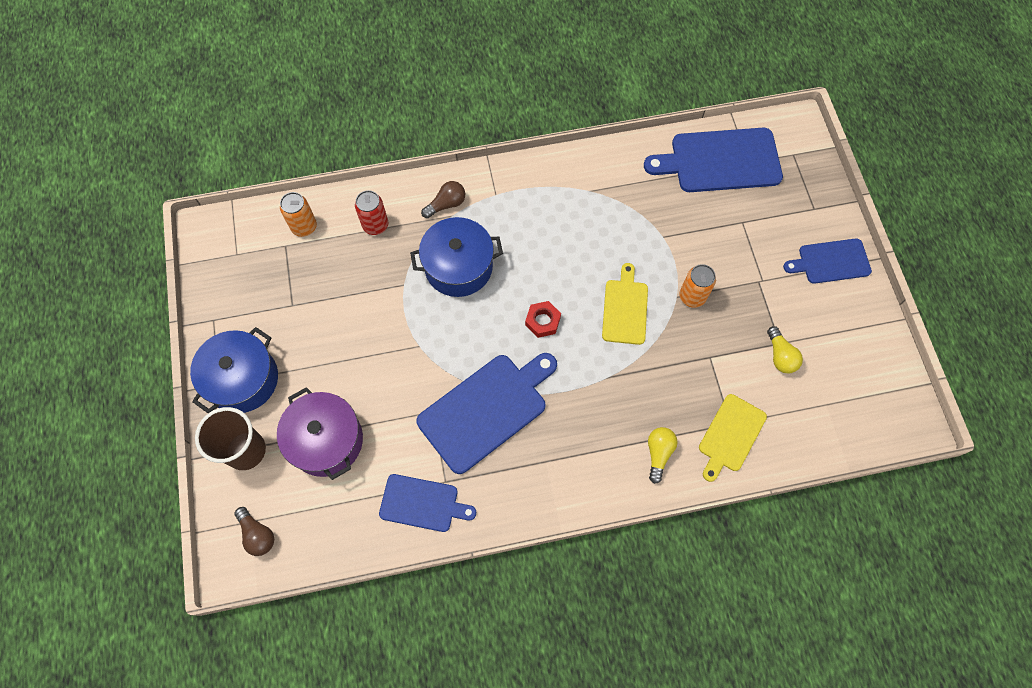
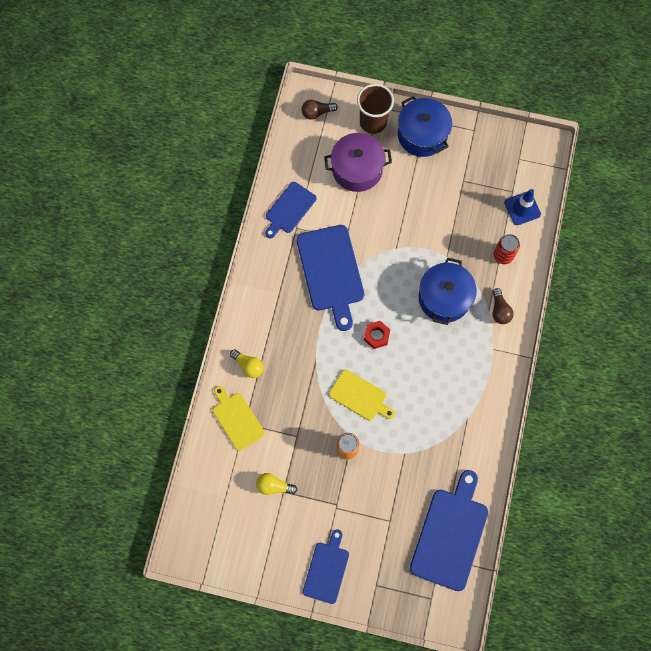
camera: 115 degrees right, 5 degrees up
(304, 227) = (522, 208): orange can -> blue traffic cone

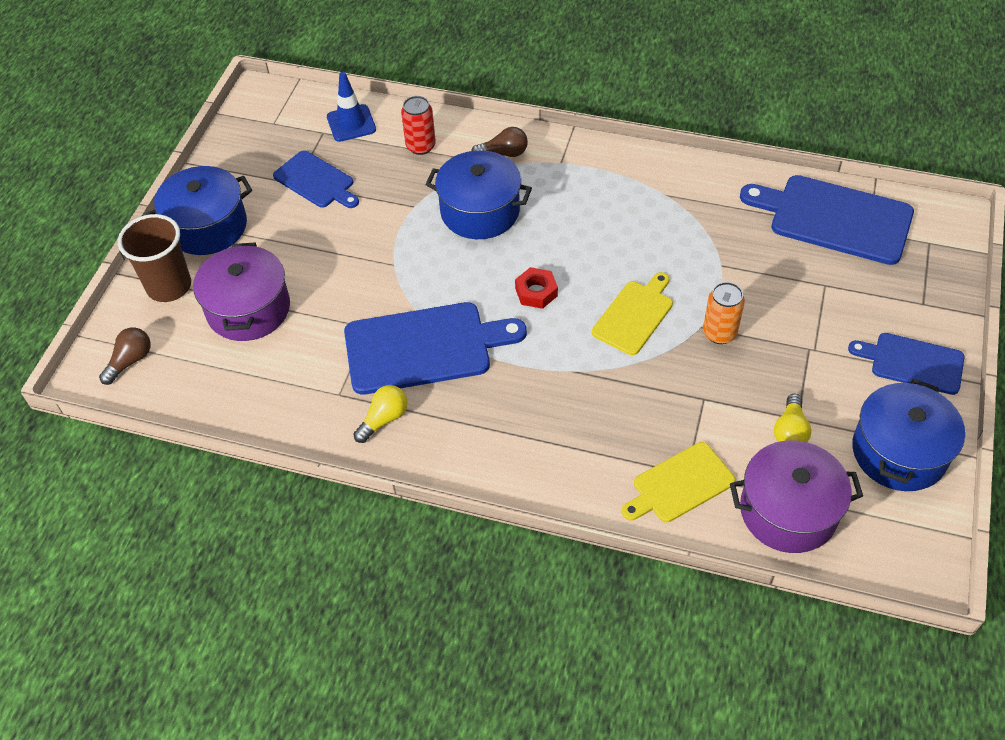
camera: 85 degrees left, 20 degrees down
(219, 479) = (788, 511): none -> purple pot
(248, 365) = (584, 466): yellow light bulb -> yellow light bulb (383, 419)
(260, 550) = (899, 452): none -> blue pot
(289, 209) = (303, 404): blue cutting board -> blue cutting board (316, 181)
(317, 113) = (130, 361): brown light bulb -> brown light bulb turned 135 degrees counterclockwise

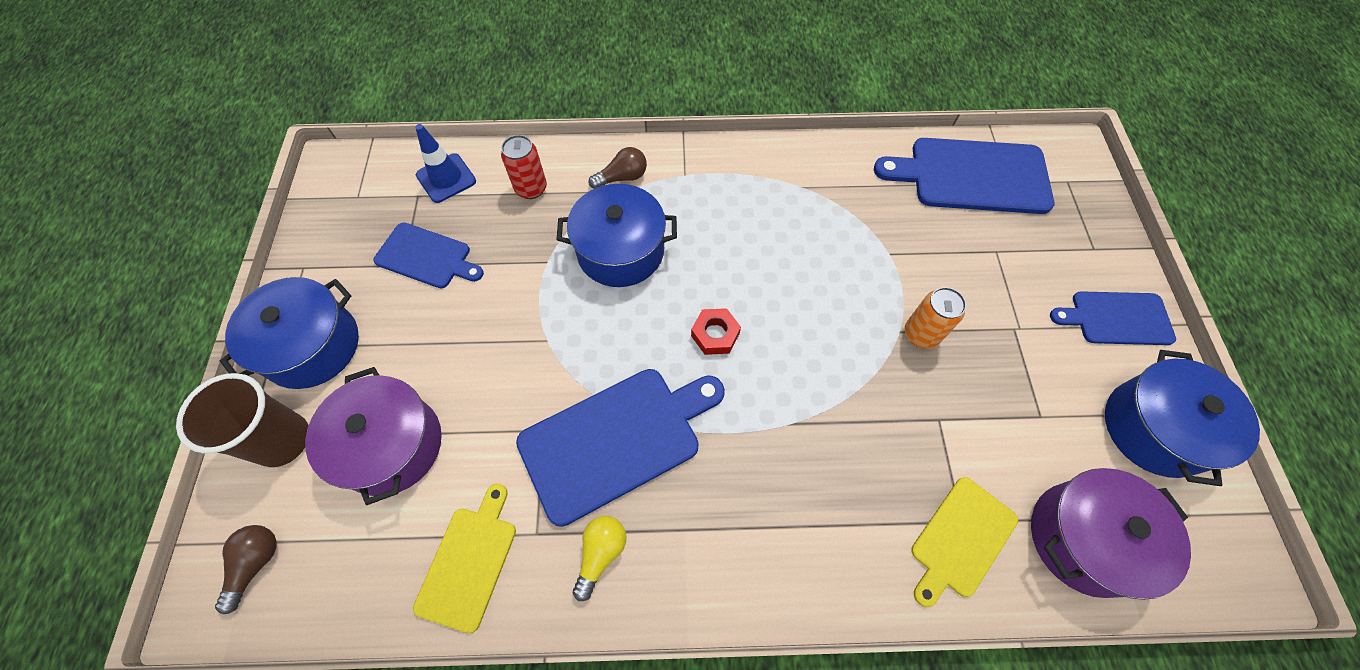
camera: 20 degrees left, 10 degrees up
(634, 315) = (828, 336): yellow cutting board -> yellow cutting board (469, 562)
(790, 431) = (1041, 434): yellow light bulb -> none

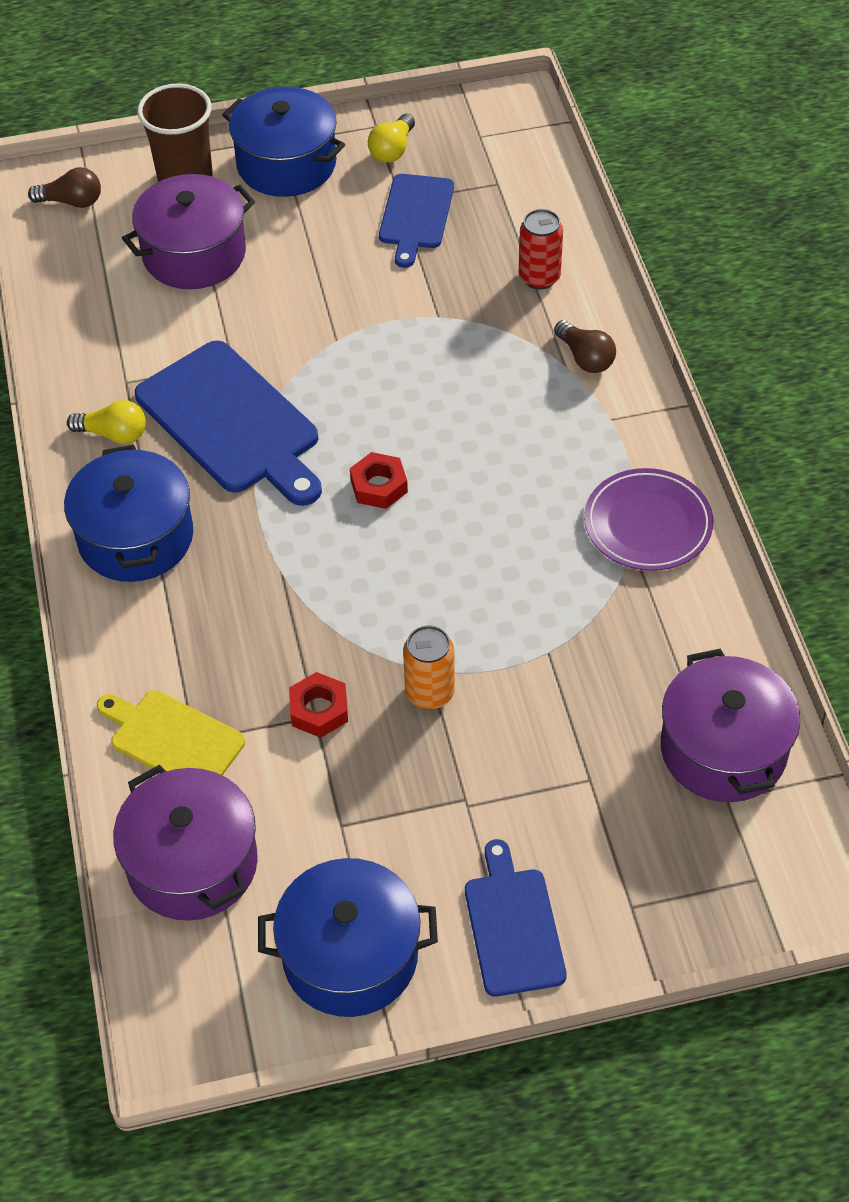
camera: 80 degrees right, 10 degrees down
(339, 260) = (392, 150): none -> yellow light bulb
(446, 178) = (530, 200): blue traffic cone -> none
(469, 562) = (92, 341): yellow cutting board -> none
(620, 251) = (472, 378): blue pot -> blue pot (135, 537)
(784, 174) = (648, 524): none -> purple plate
(934, 415) = (319, 710): none -> red nut
(972, 175) = (723, 749): blue cutting board -> purple pot

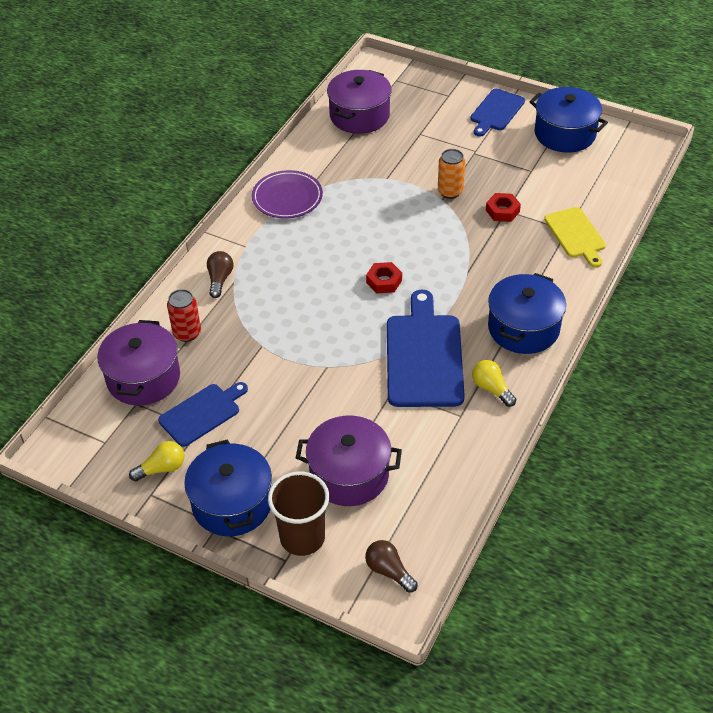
camera: 140 degrees left, 5 degrees down
(192, 863) = (603, 190): purple pot -> purple pot (143, 378)

